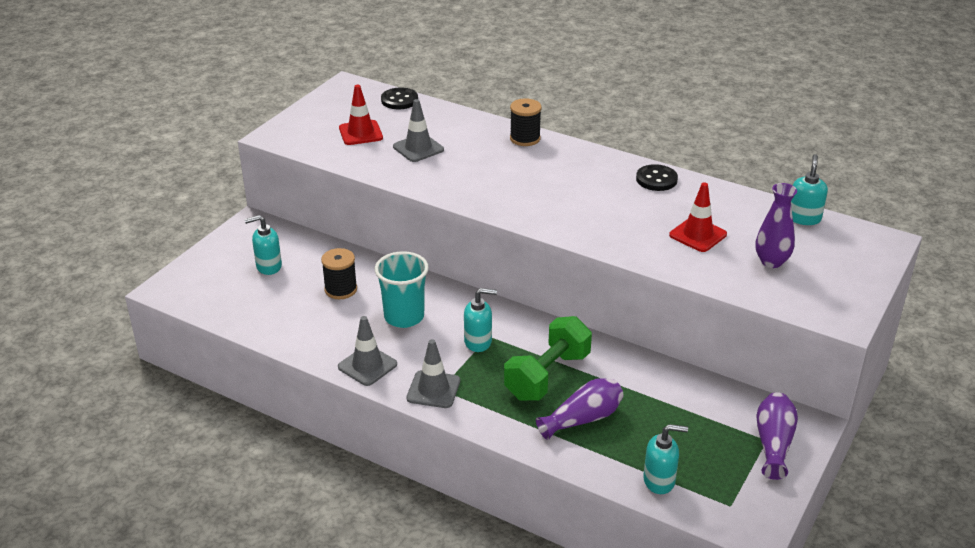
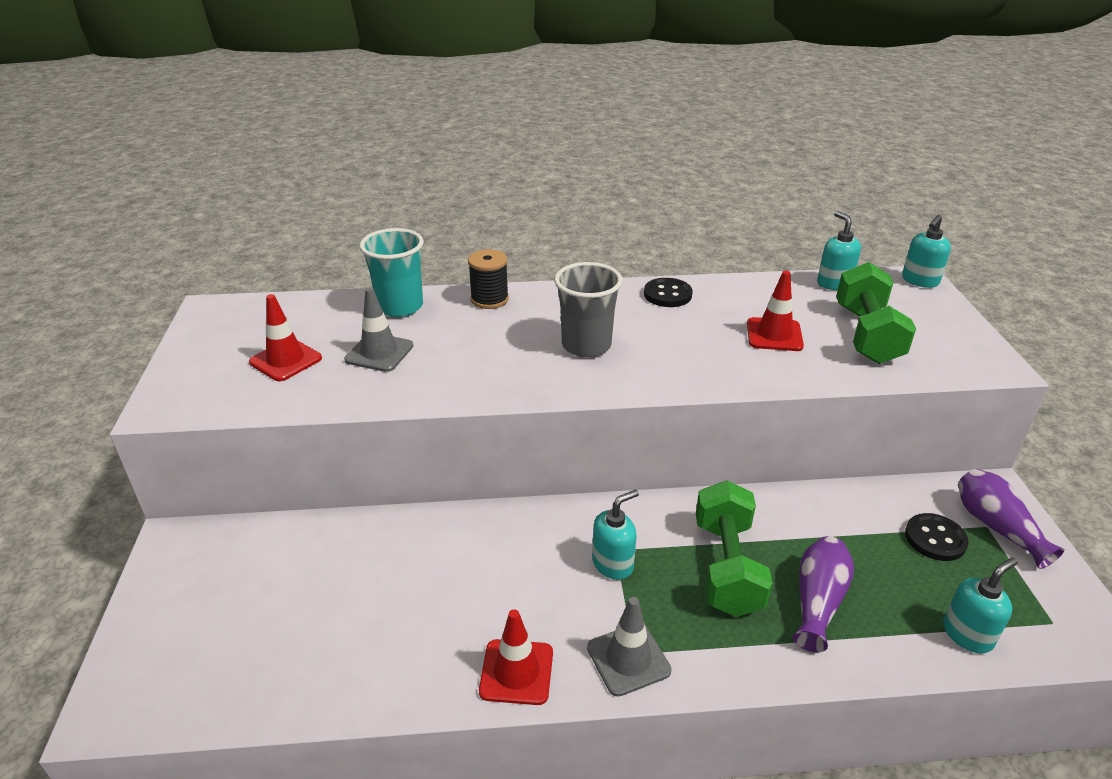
camera: 35 degrees left, 0 degrees up
(268, 266) = (251, 593): turquoise soap dispenser -> turquoise soap dispenser (919, 281)
(341, 289) = (382, 578): black spool -> none
(367, 366) = (516, 672): grey traffic cone -> red traffic cone
(399, 100) = (297, 305): black button -> black button (935, 539)
(404, 317) = (496, 576): turquoise cup -> turquoise cup (400, 307)
(553, 192) = (586, 345): none -> grey cup
(771, 261) = (867, 335): purple vase -> green dumbbell

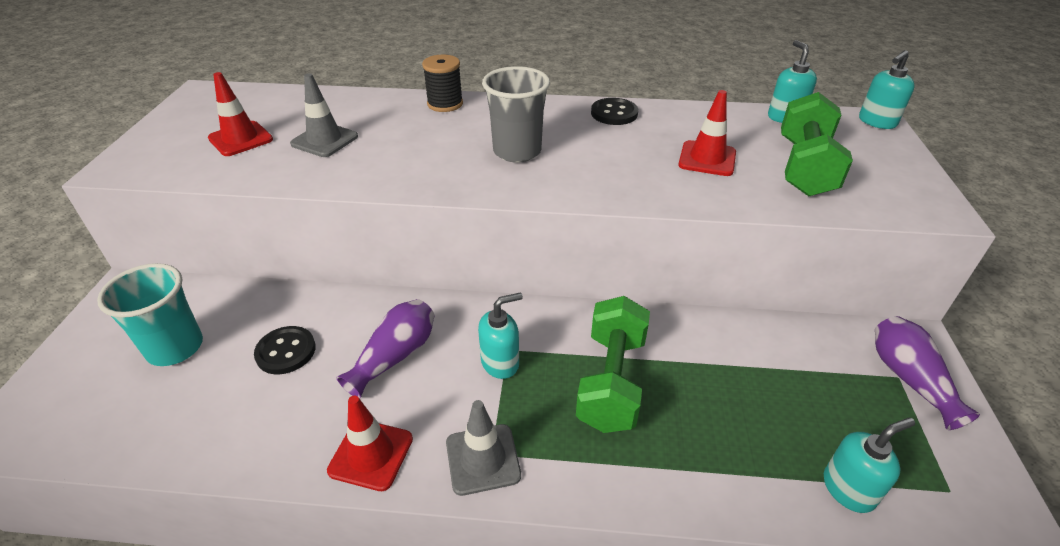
camera: 10 degrees right, 5 degrees up
(400, 307) = (362, 103): turquoise cup -> turquoise cup (175, 348)
(818, 601) = (694, 429): purple vase -> purple vase (395, 356)
(935, 539) = (838, 382): black button -> black button (286, 351)

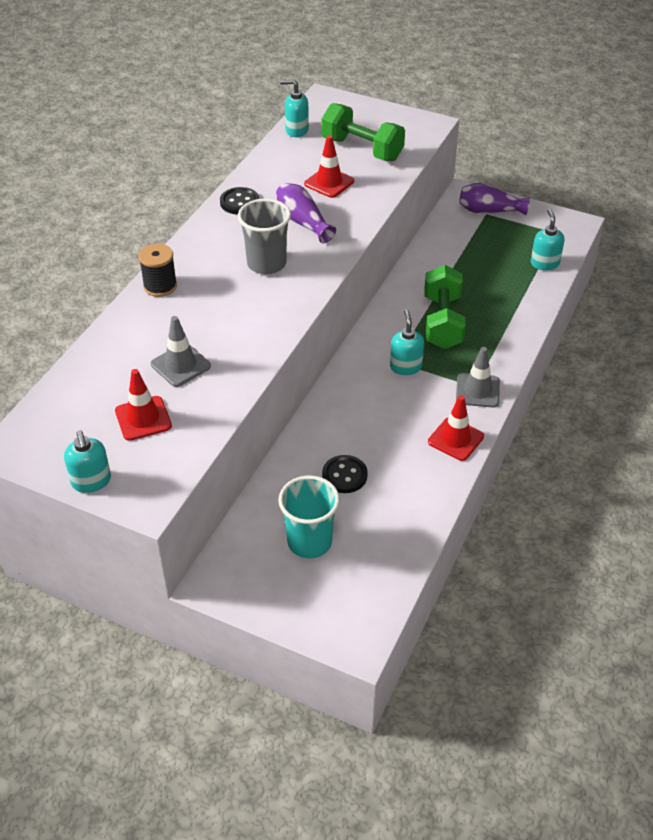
camera: 70 degrees left, 5 degrees up
(395, 356) = (376, 417): purple vase -> purple vase (303, 222)
(611, 381) = (442, 322): green dumbbell -> green dumbbell turned 60 degrees clockwise
(876, 122) = (327, 98): turquoise soap dispenser -> turquoise soap dispenser (91, 481)

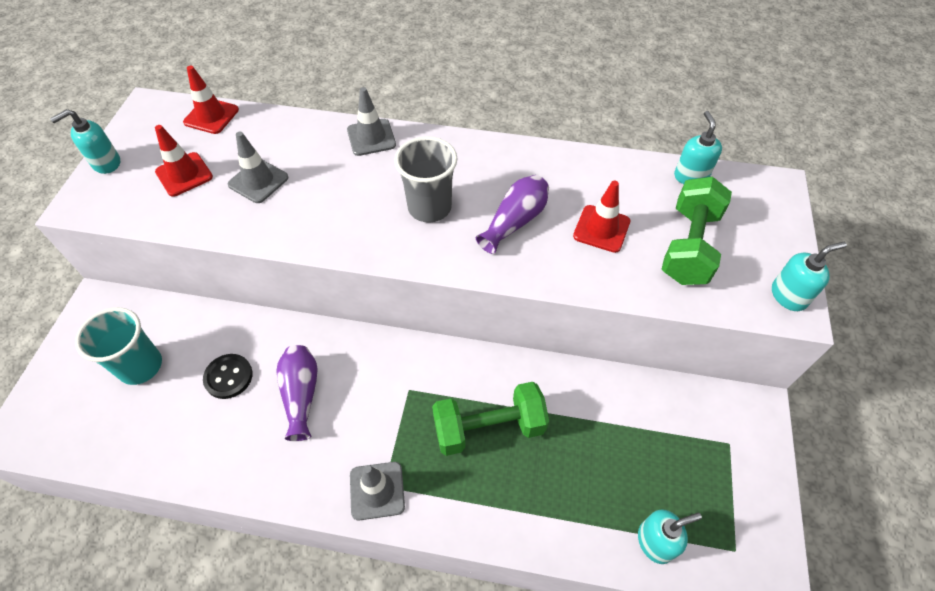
camera: 75 degrees right, 10 degrees up
(160, 286) = (371, 137): black spool -> grey traffic cone
(239, 202) = (528, 161): black button -> none
(405, 366) = (401, 402): turquoise soap dispenser -> turquoise soap dispenser (788, 296)
(455, 439) = (292, 479): red traffic cone -> red traffic cone (211, 116)
(489, 210) = (738, 446): purple vase -> purple vase (301, 394)

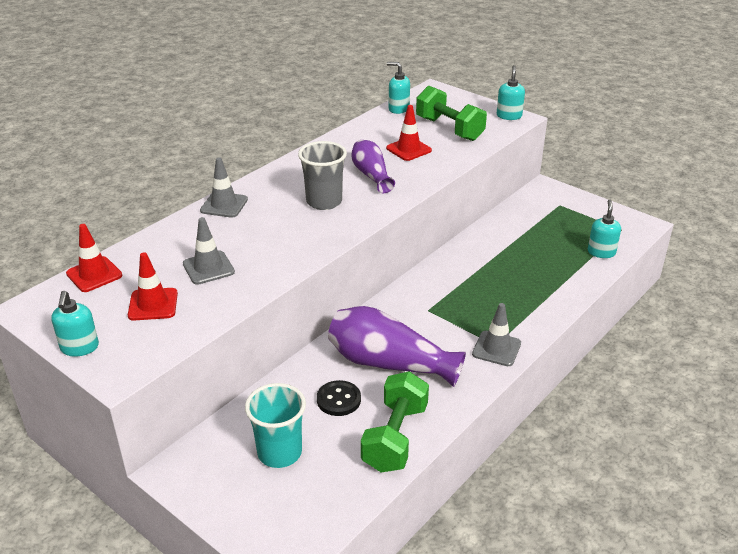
camera: 60 degrees left, 20 degrees down
(301, 394) = (389, 363): purple vase -> purple vase, size x1.66
(489, 428) = (485, 285): green dumbbell -> green dumbbell (395, 437)

